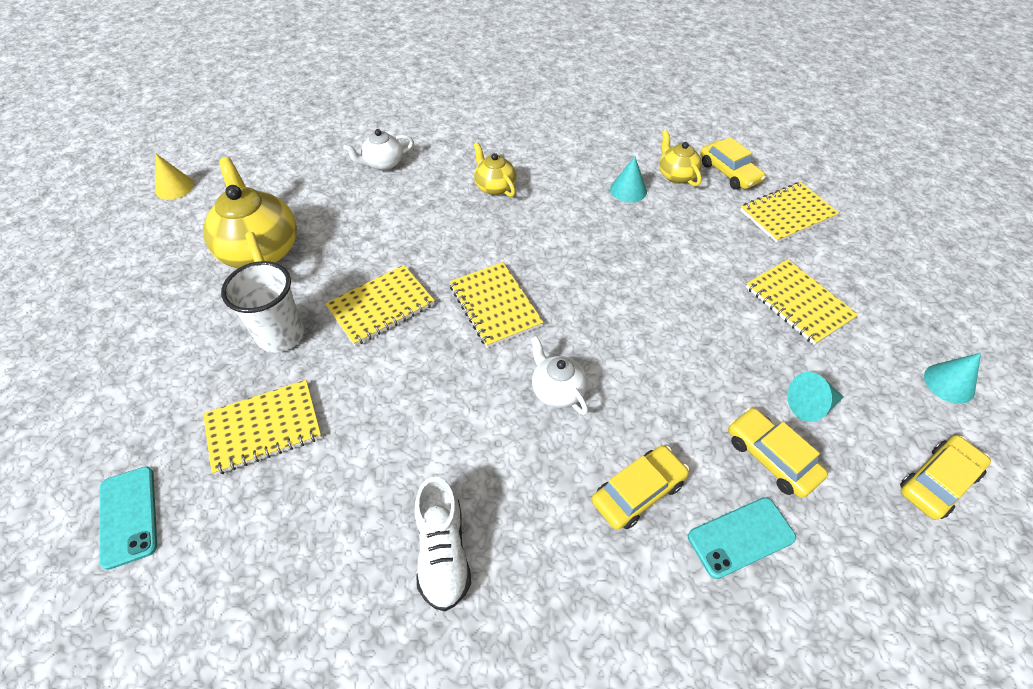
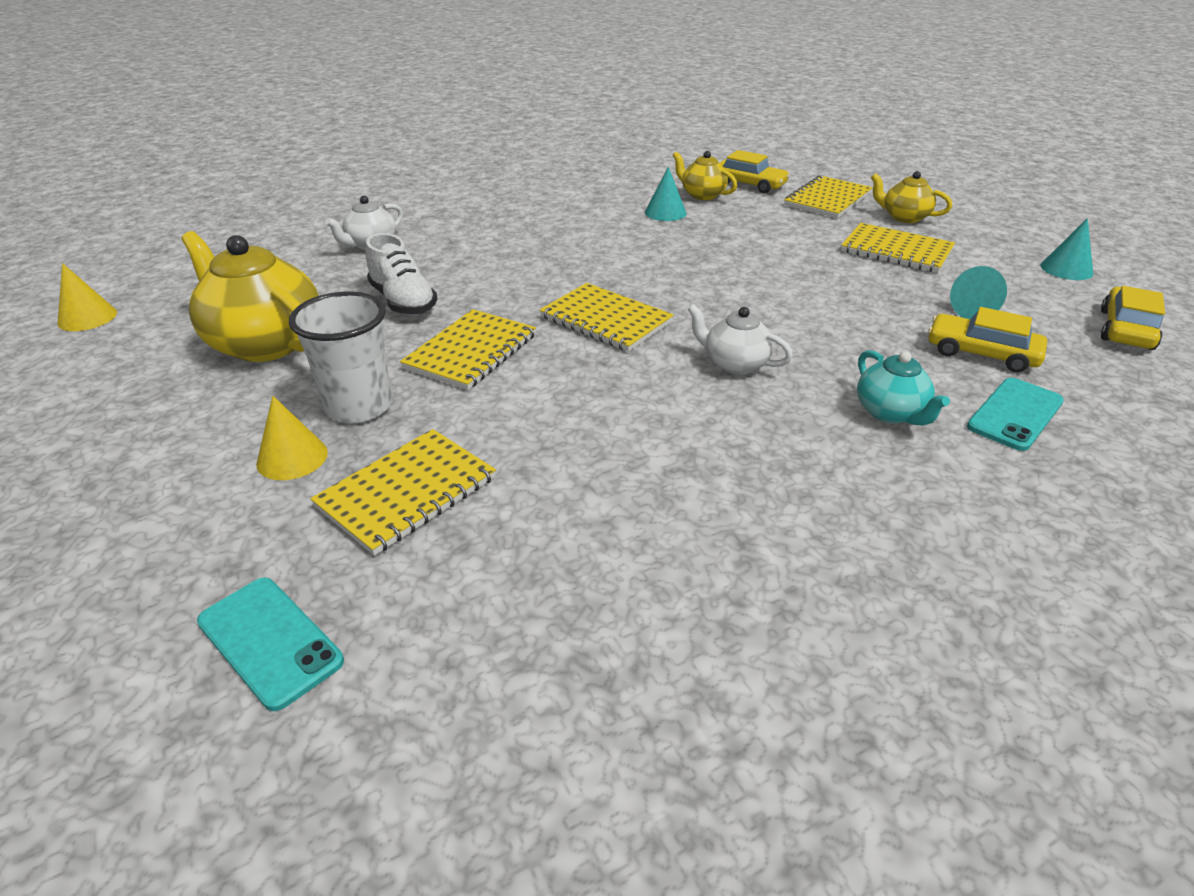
camera: 25 degrees left, 15 degrees down
(218, 368) = (292, 458): none -> yellow cone
(443, 552) = (737, 526): white shoe -> white shoe (403, 301)
(495, 187) = (521, 237): yellow teapot -> yellow teapot (904, 217)
(638, 492) = (890, 412): yellow car -> turquoise teapot

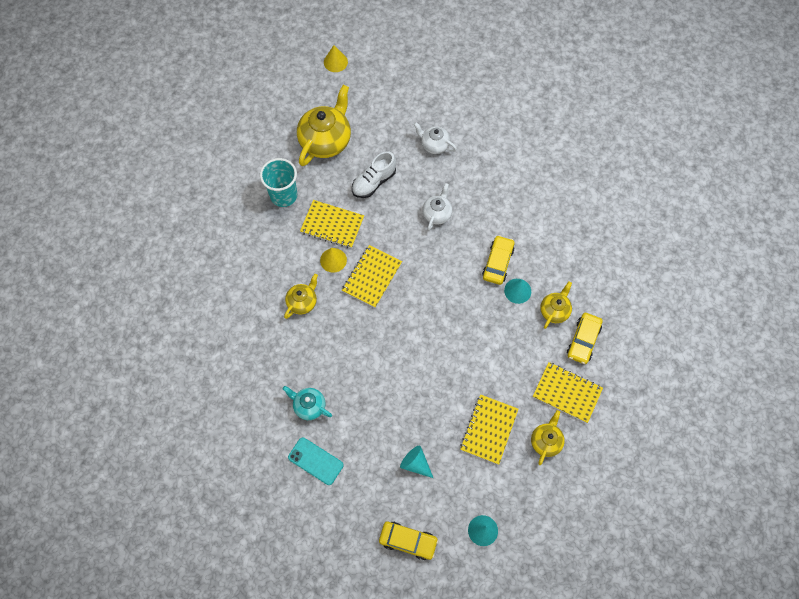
camera: 80 degrees right, 30 degrees up
(270, 641) = (165, 216): turquoise phone -> none
(292, 458) = (248, 185): yellow cone -> yellow cone (333, 260)
(359, 406) = (283, 195): white cup -> turquoise cup
(407, 492) = (234, 230): yellow notebook -> none
(641, 402) = (302, 302): none -> yellow teapot
(735, 364) = (340, 339): white teapot -> white teapot (437, 214)
(890, 412) = (309, 406): turquoise teapot -> turquoise teapot turned 60 degrees clockwise
(981, 353) = (369, 457): yellow car -> yellow car (498, 263)

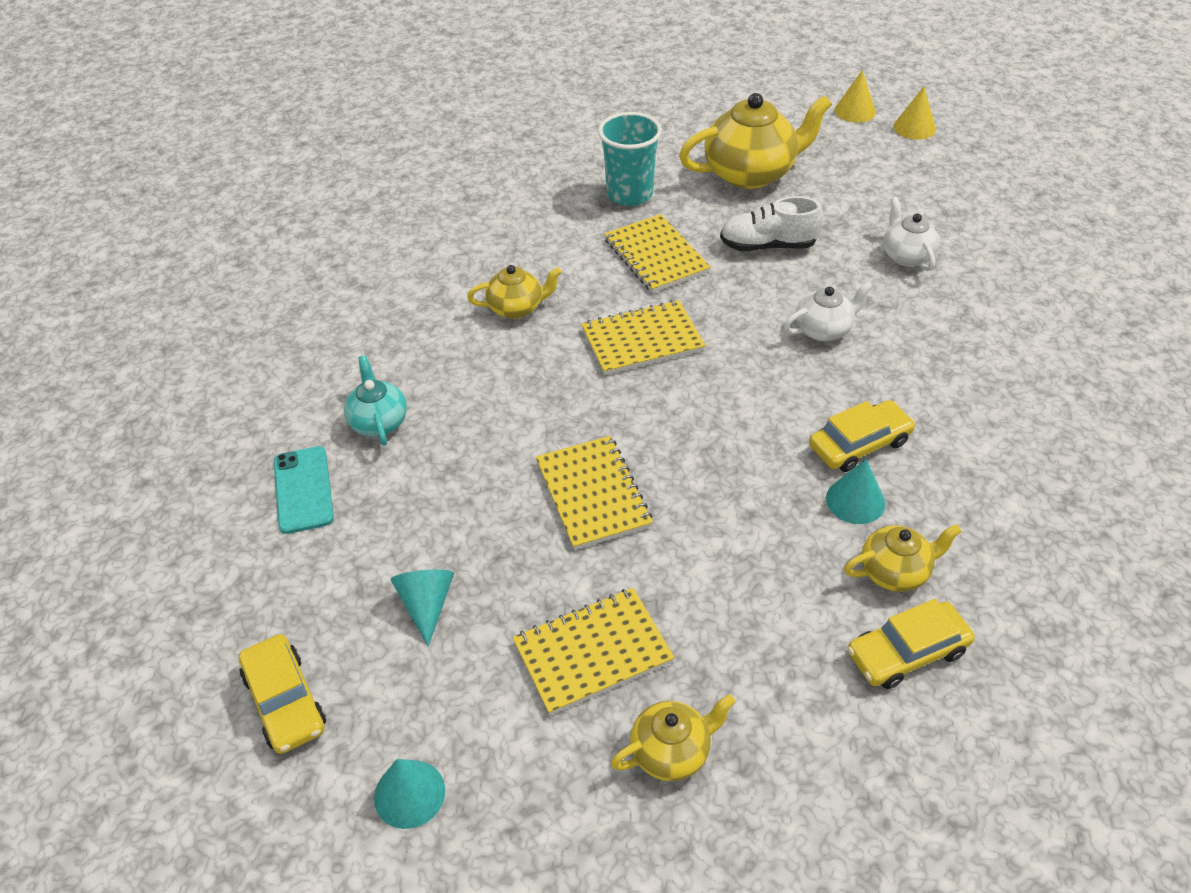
camera: 45 degrees right, 20 degrees down
(333, 260) = (612, 291): yellow cone -> yellow cone (914, 127)
(567, 393) = (791, 708): yellow notebook -> yellow notebook (593, 494)

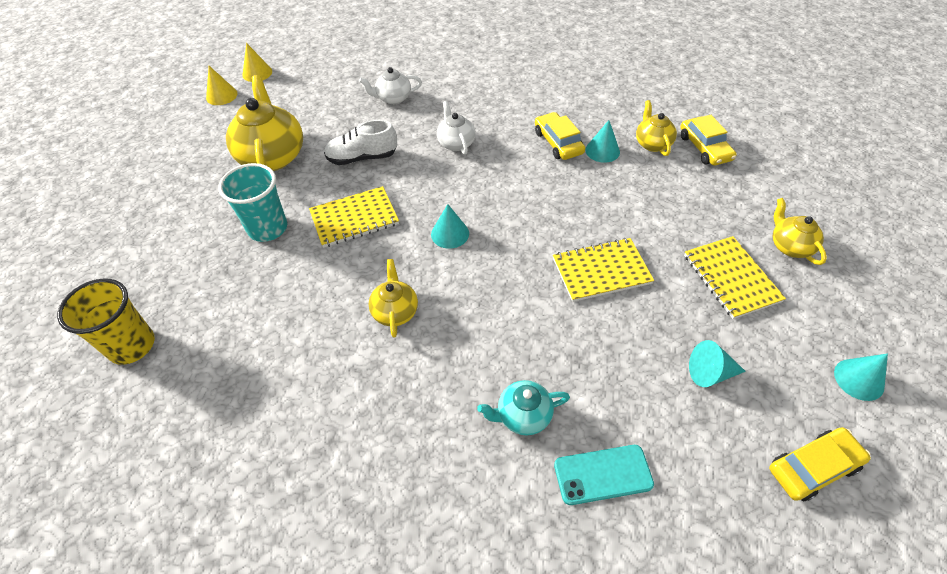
camera: 85 degrees left, 5 degrees up
(471, 146) = (132, 346): none -> yellow cup
(642, 340) = (450, 233): yellow notebook -> turquoise cone
(768, 246) = (362, 158): white shoe -> white shoe turned 75 degrees clockwise

